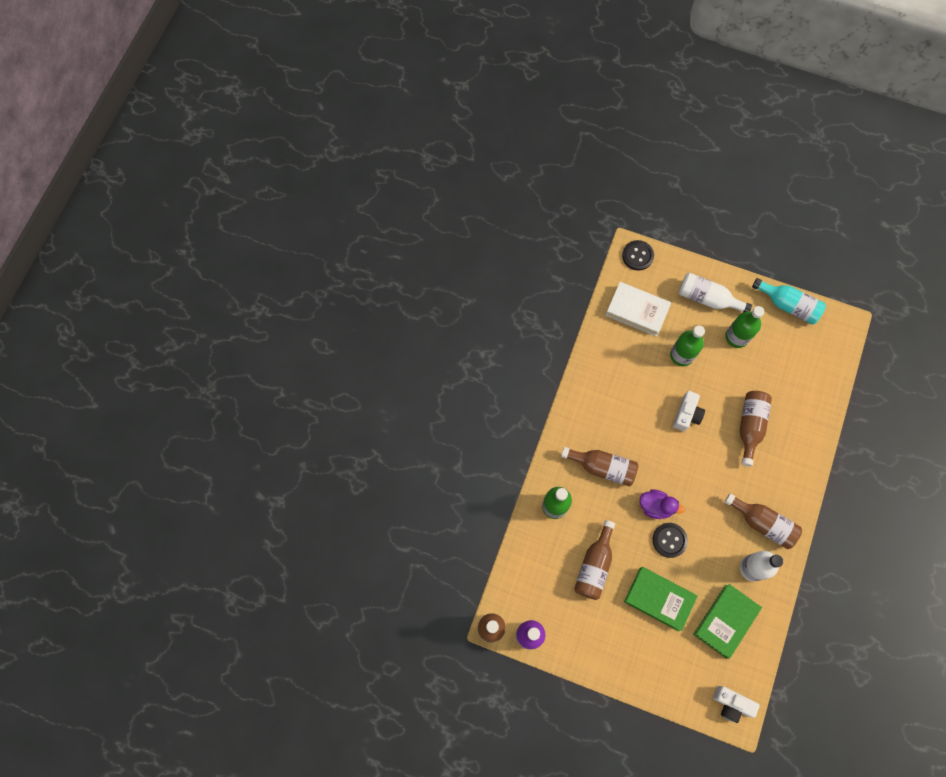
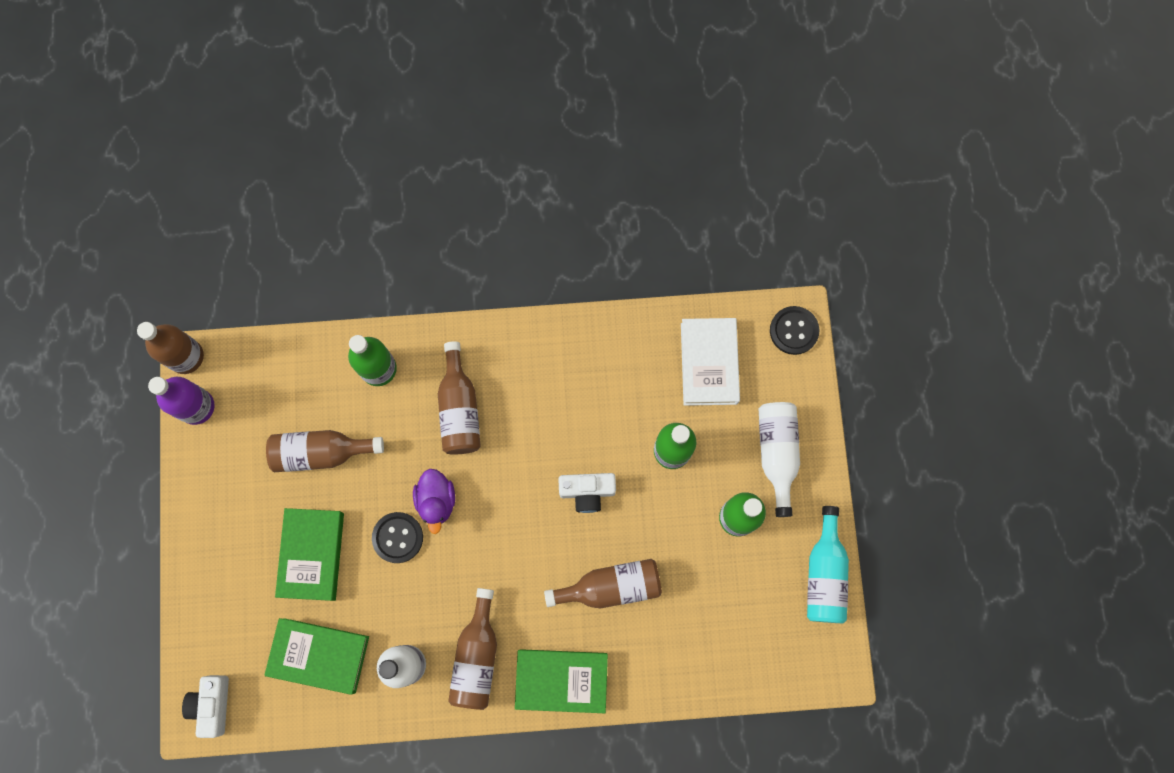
camera: 65 degrees right, 5 degrees up
(795, 479) = (561, 680): none -> green book

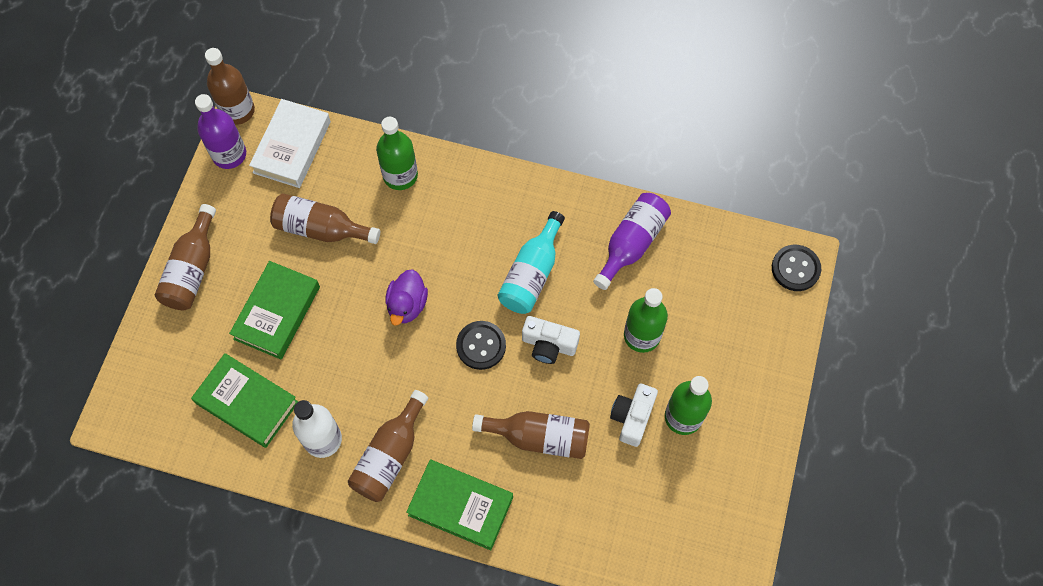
camera: 20 degrees right, 10 degrees down
(212, 704) = (134, 411): white camera -> white camera (632, 417)
(398, 537) = (359, 324): black button -> black button (481, 346)
(459, 409) = (459, 233): brown bottle -> brown bottle (192, 269)
(630, 360) = (631, 244): none -> purple bottle
(709, 363) = (704, 270): white book -> white book (292, 147)
(776, 453) = (741, 372): white bottle -> none
(824, 573) = (750, 498): turquoise bottle -> turquoise bottle (532, 274)

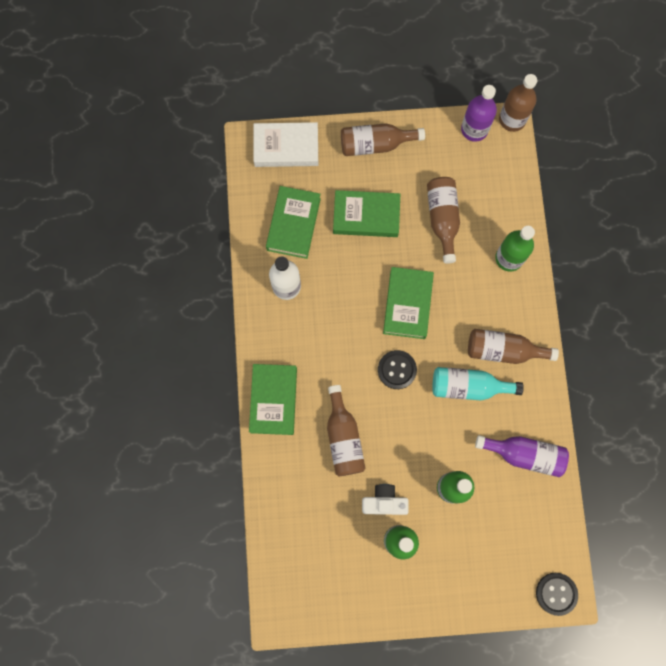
camera: 70 degrees right, 10 degrees up
(292, 147) = (499, 170): white book -> white book (286, 147)
(390, 455) = (292, 337): brown bottle -> brown bottle (503, 350)
(407, 305) = (407, 304): purple duck -> green book
(549, 345) = (417, 419): white camera -> none

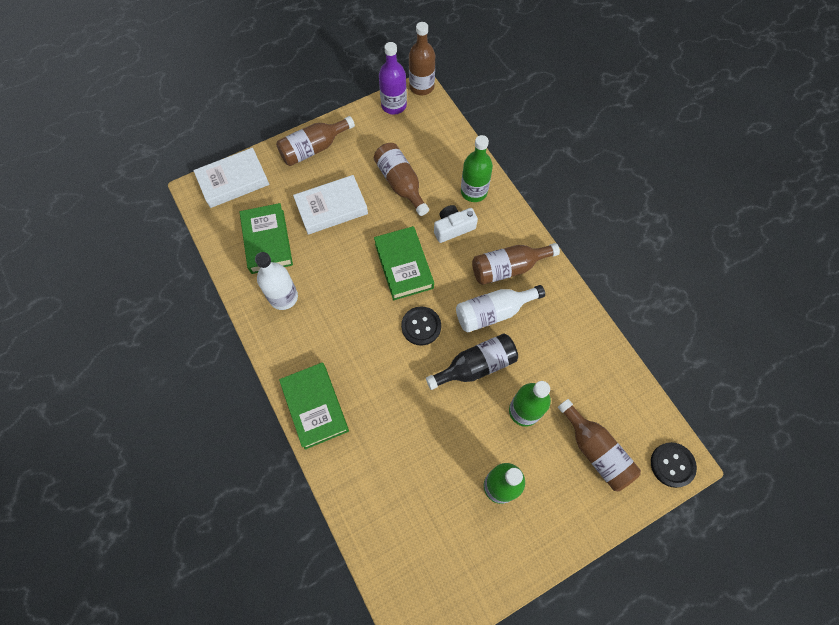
camera: 25 degrees left, 10 degrees down
(343, 437) = (399, 411): brown bottle -> brown bottle (595, 450)
(366, 216) = (331, 208): green book -> white book
(384, 501) = (467, 455): white camera -> white camera (453, 228)
(428, 428) = (475, 366): none -> black bottle
(468, 386) = (493, 312): turquoise bottle -> white bottle
(524, 454) = (574, 349): purple bottle -> none

